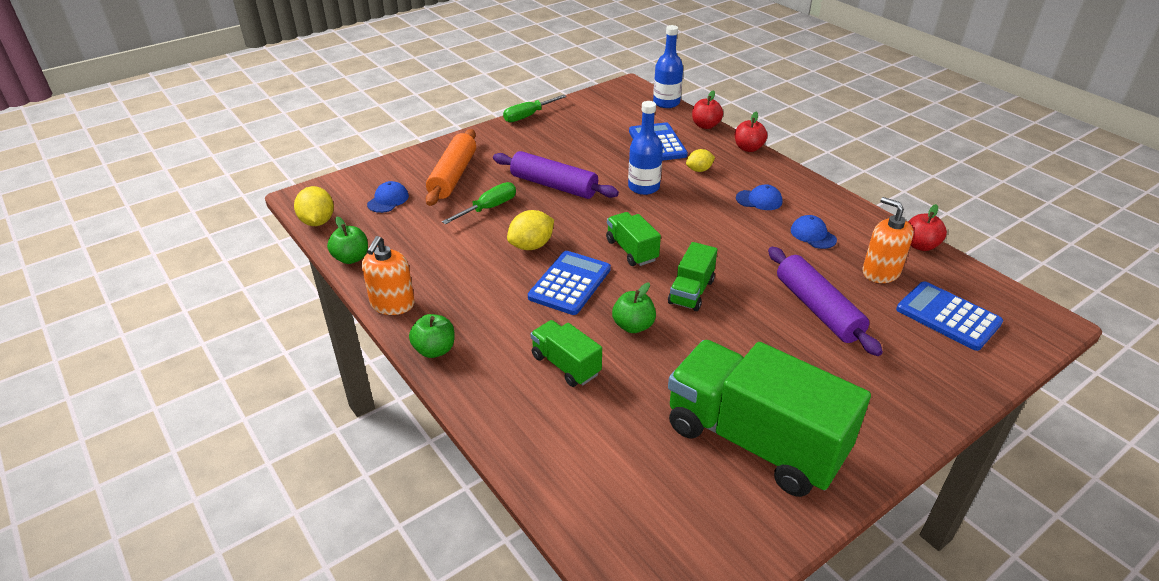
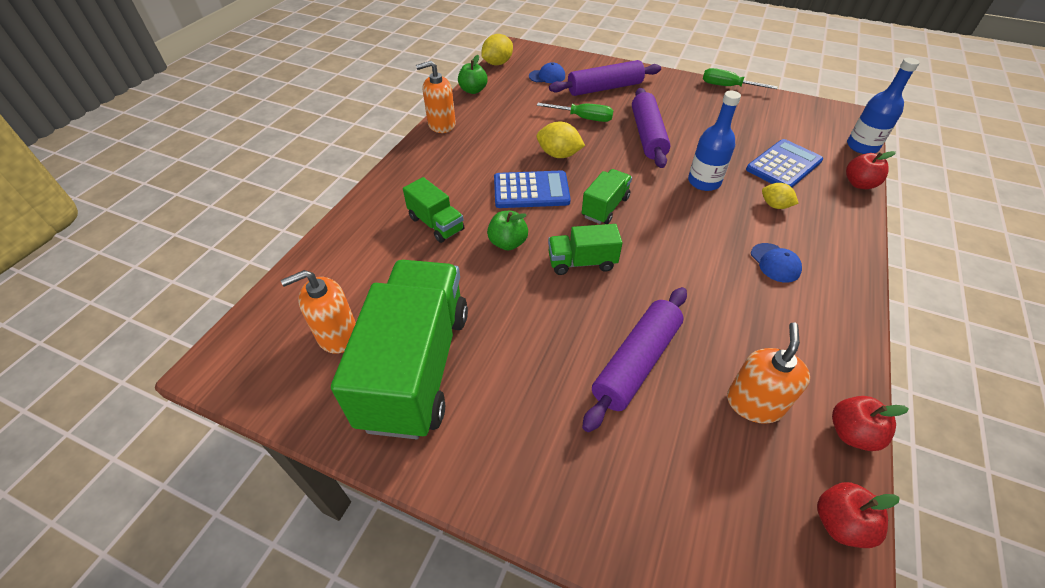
camera: 60 degrees right, 10 degrees up
(434, 350) = (410, 159): green apple -> none
(453, 176) = (605, 88): orange rolling pin -> purple rolling pin
(566, 365) = (436, 224): green truck -> green truck turned 120 degrees clockwise
(679, 489) = (337, 335): none -> orange soap dispenser
(748, 148) = (860, 226): red apple -> red apple (839, 523)
(813, 235) = (761, 323): blue cap -> none
(948, 316) = (732, 496): blue calculator -> none

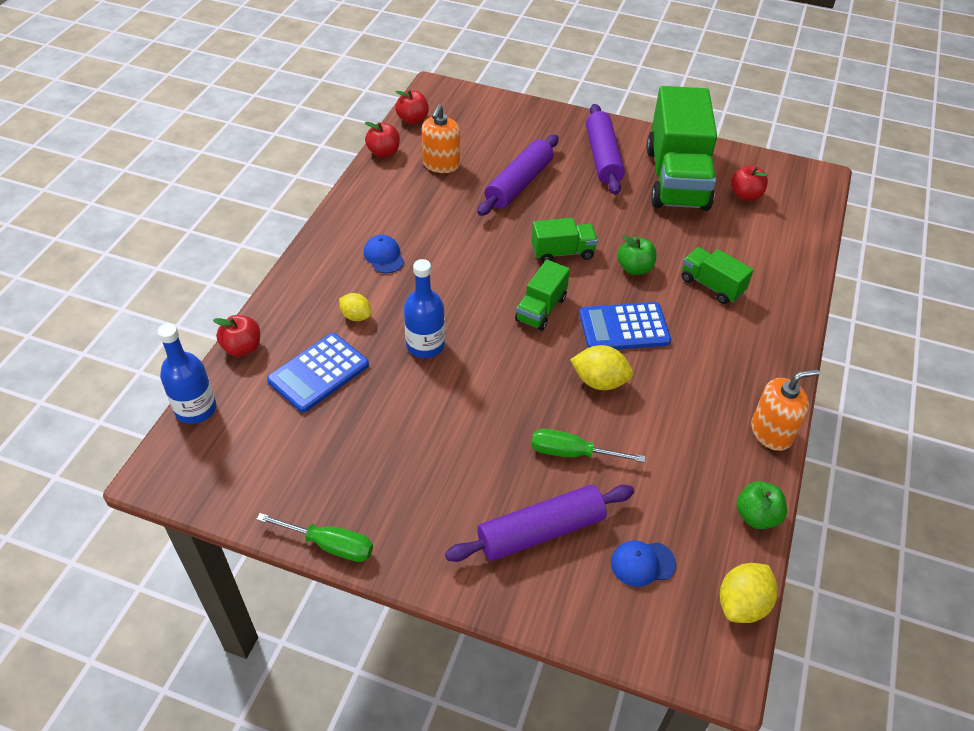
camera: 175 degrees right, 0 degrees up
(337, 335) = (745, 195): orange soap dispenser -> red apple
(647, 135) = (482, 420): purple rolling pin -> purple rolling pin (603, 157)

